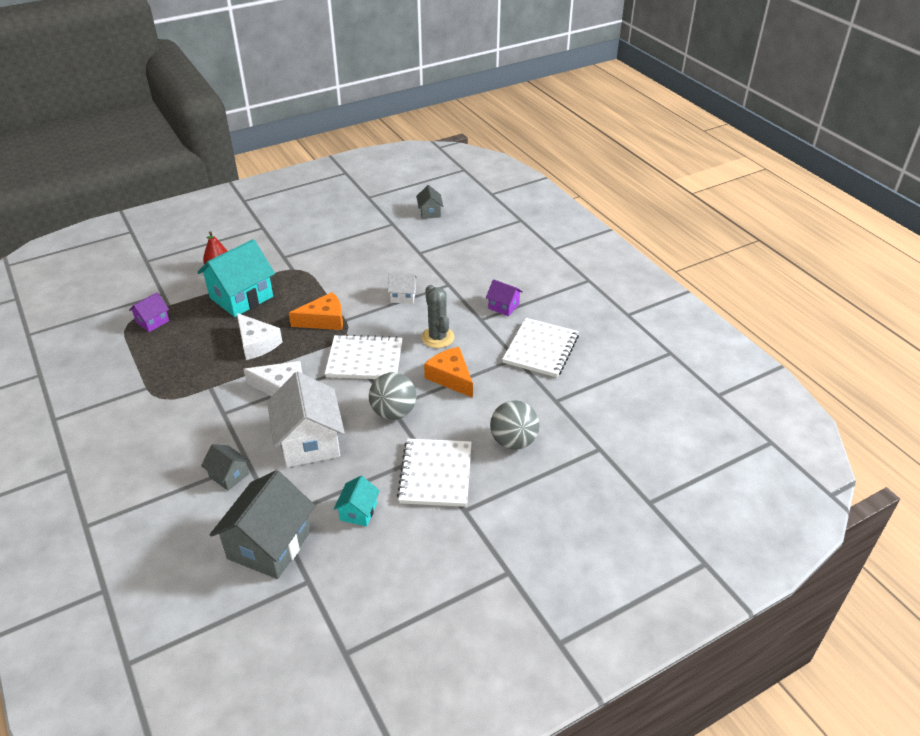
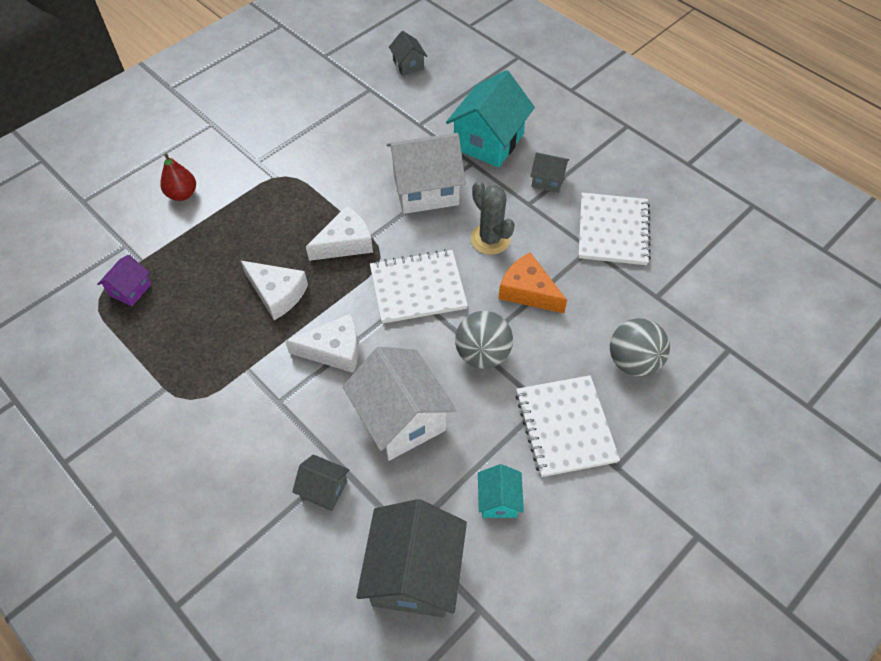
camera: 15 degrees left, 15 degrees up
(241, 297) = (229, 231): turquoise house -> turquoise house (488, 141)
(324, 320) = (345, 243): orange cheese -> white cheese
(403, 296) = (426, 190): white house -> white house, size x2.01
(503, 306) = (547, 180): purple house -> grey house

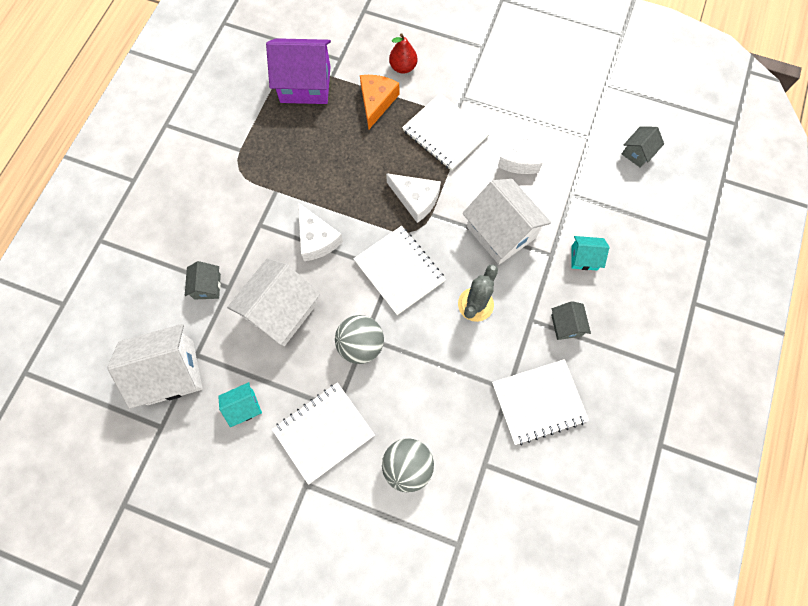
camera: 65 degrees right, 15 degrees up
(130, 290) = (305, 84): purple house -> purple house, size x2.01
(277, 293) = (347, 177): white cheese -> white cheese (519, 157)
(287, 190) = (445, 133): none -> white notebook
(414, 573) = (170, 372): grey house -> white house
(488, 141) = (584, 258): turquoise house -> turquoise house, size x0.50
(528, 291) = (437, 355): orange cheese -> orange cheese (376, 102)

